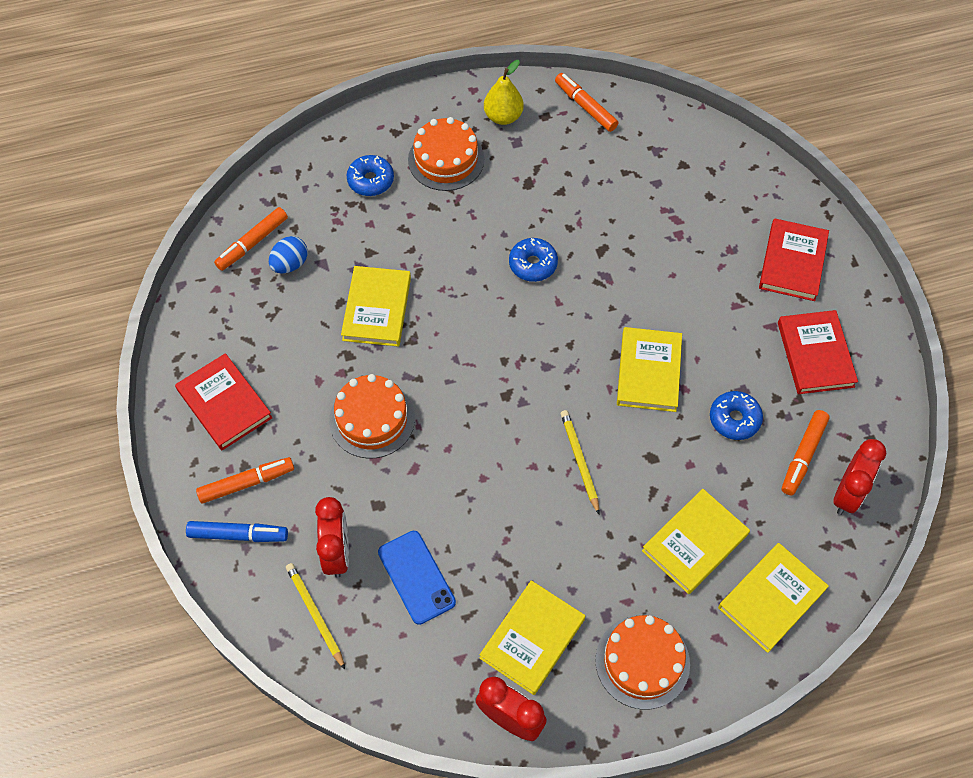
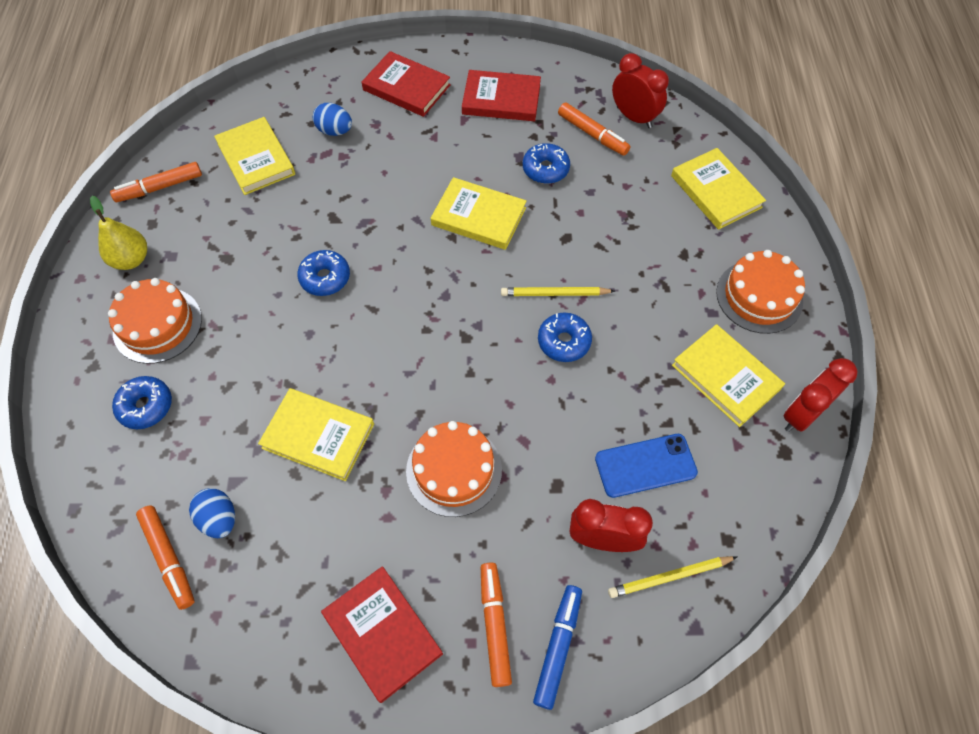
camera: 75 degrees left, 0 degrees up
(224, 404) = (382, 634): red book -> red book turned 75 degrees clockwise
(527, 480) = (564, 341): none -> blue donut
(695, 543) = (655, 229): yellow book -> yellow book (256, 159)
(707, 218) = (335, 131): none -> blue egg

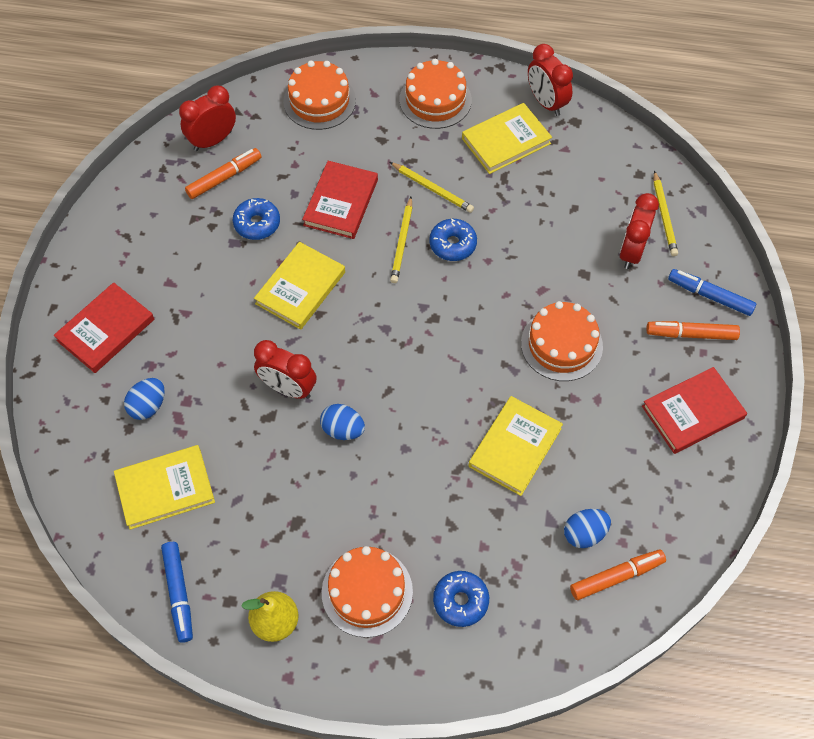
camera: 80 degrees left, 0 degrees up
(159, 187) = (179, 593): orange marker -> blue marker
(325, 278) = (343, 429): blue donut -> blue egg
(365, 227) = (288, 388): none -> red clock
(501, 99) = (153, 245): red book -> red book (341, 202)
(633, 311) = (432, 189): none -> yellow pencil
(645, 465) = (575, 211): blue phone -> none
(716, 191) = (319, 101): yellow book -> orange cake

